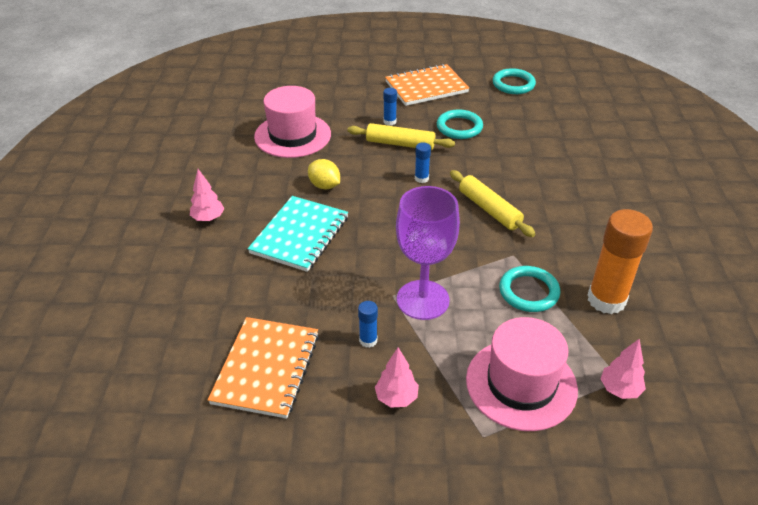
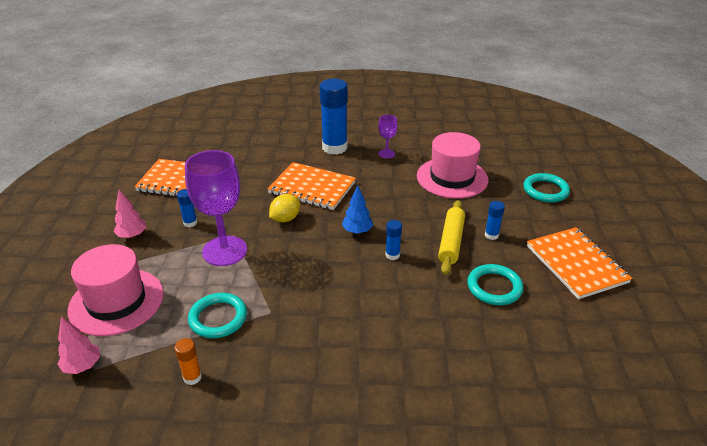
camera: 90 degrees right, 5 degrees down
(208, 218) = (334, 147): pink tree -> blue glue stick
(233, 177) = (386, 154): none -> purple goblet
(300, 235) = (312, 188): turquoise notebook -> orange notebook
(324, 186) = (377, 197): yellow lemon -> yellow lemon (285, 219)
(384, 200) = (357, 231): none -> blue tree
(489, 209) = (342, 301): yellow rolling pin -> none
(513, 84) = (620, 348): turquoise ring -> turquoise ring (545, 190)
(606, 300) = (192, 377): orange glue stick -> orange glue stick, size x0.45

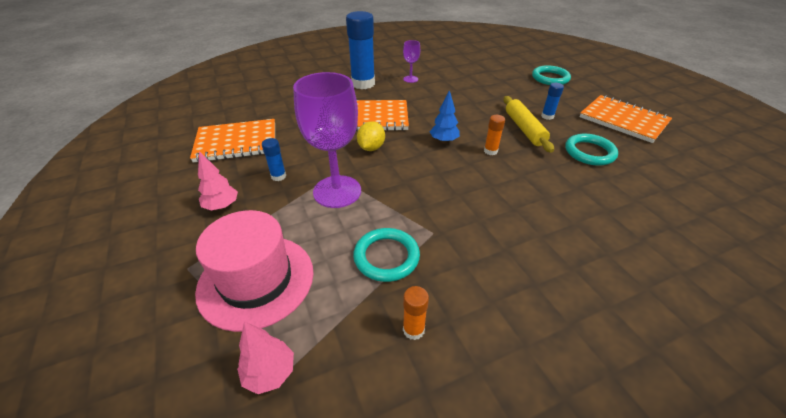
camera: 25 degrees left, 5 degrees up
(392, 255) = (490, 151): blue glue stick -> orange glue stick
(452, 178) = (477, 84): pink hat -> none

